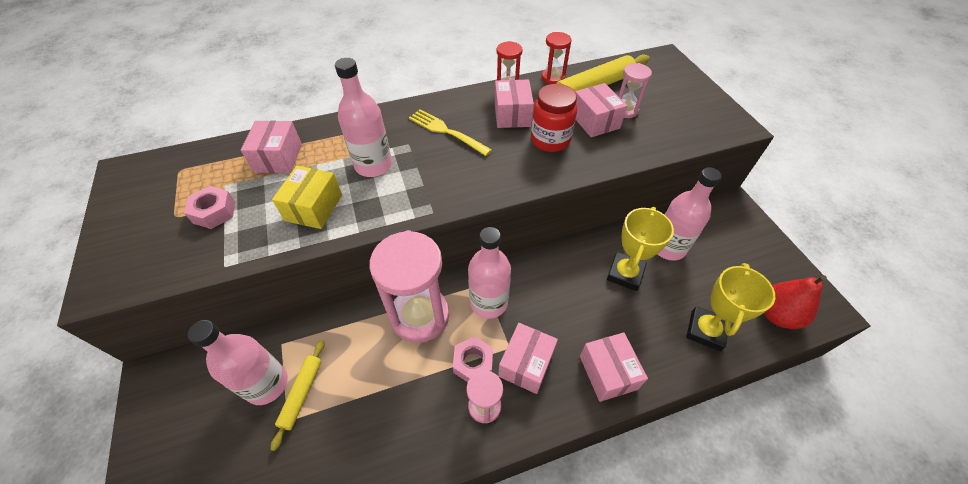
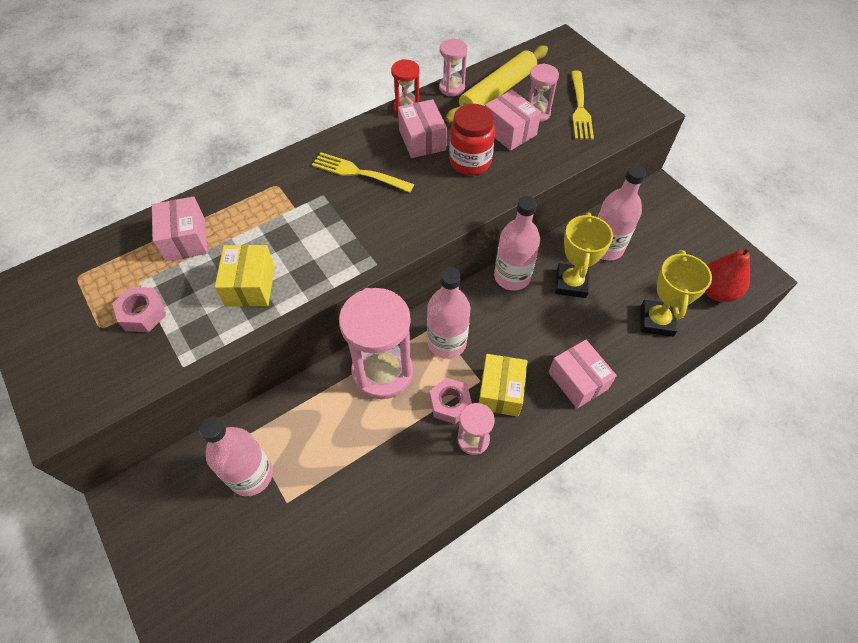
camera: 15 degrees left, 5 degrees up
(302, 393) = (291, 474): yellow rolling pin -> none
(373, 165) = (295, 227): pink bottle -> pink bottle (512, 277)
(526, 364) = (500, 392): pink box -> yellow box
(553, 78) = (452, 88): red hourglass -> pink hourglass
(668, 112) = (580, 108): none -> yellow fork

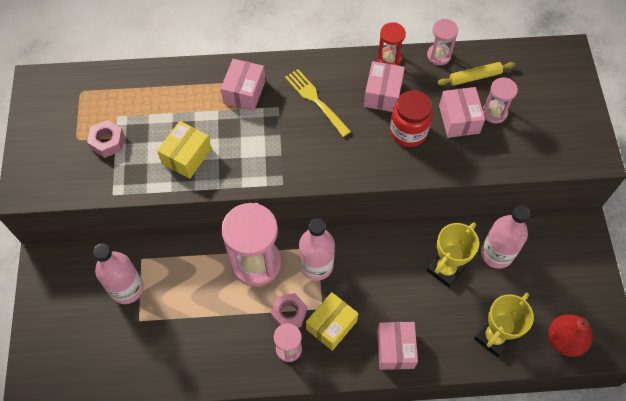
camera: 30 degrees right, 5 degrees up
(185, 239) = (163, 97): pink box -> pink box (244, 92)
(497, 92) = (475, 77): yellow rolling pin -> yellow rolling pin, size x0.59
(512, 277) = (401, 239): pink bottle -> none
(580, 108) = (535, 125): yellow fork -> none

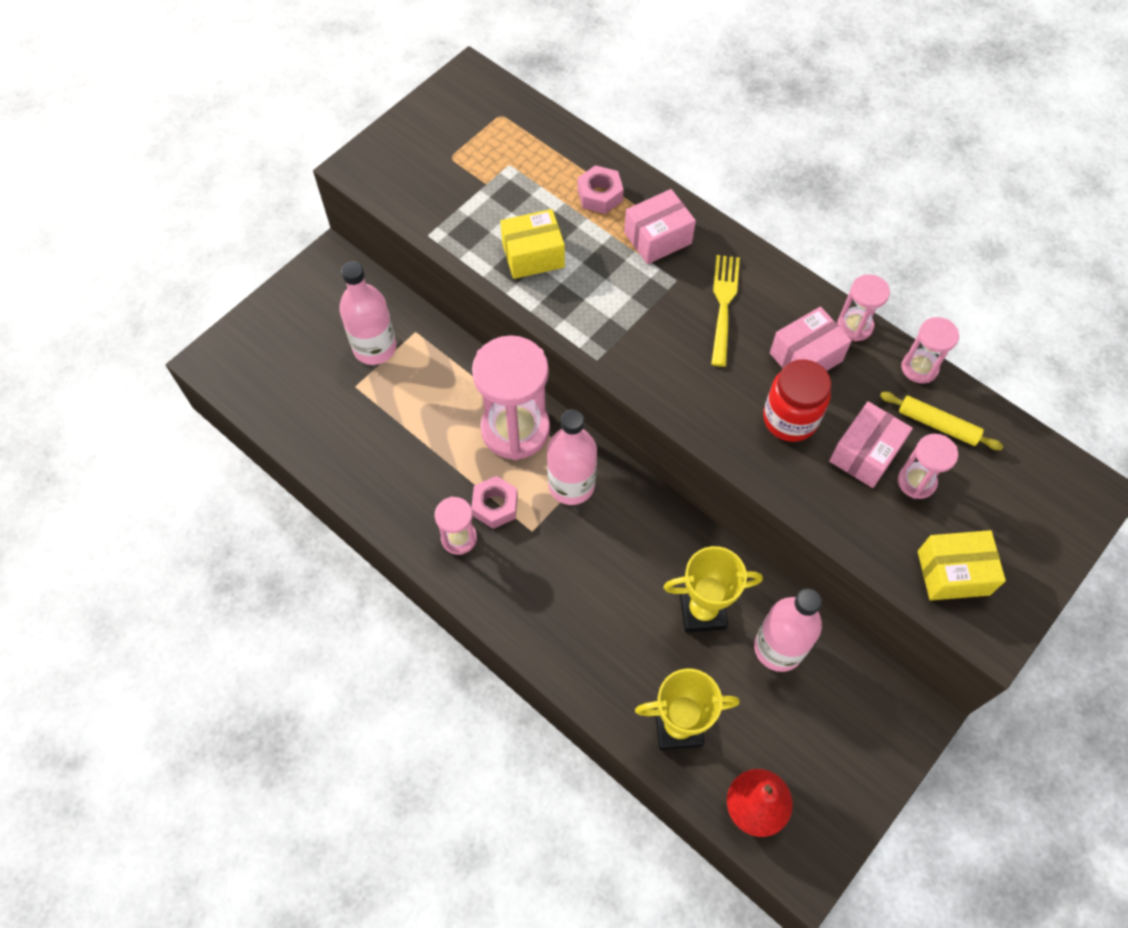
camera: 45 degrees right, 0 degrees up
(107, 142) = (475, 182): pink nut -> pink nut (600, 195)
(331, 325) = (523, 555): yellow box -> yellow box (953, 573)
(389, 59) = (854, 326): red hourglass -> pink hourglass
(395, 349) = (561, 638): pink box -> none

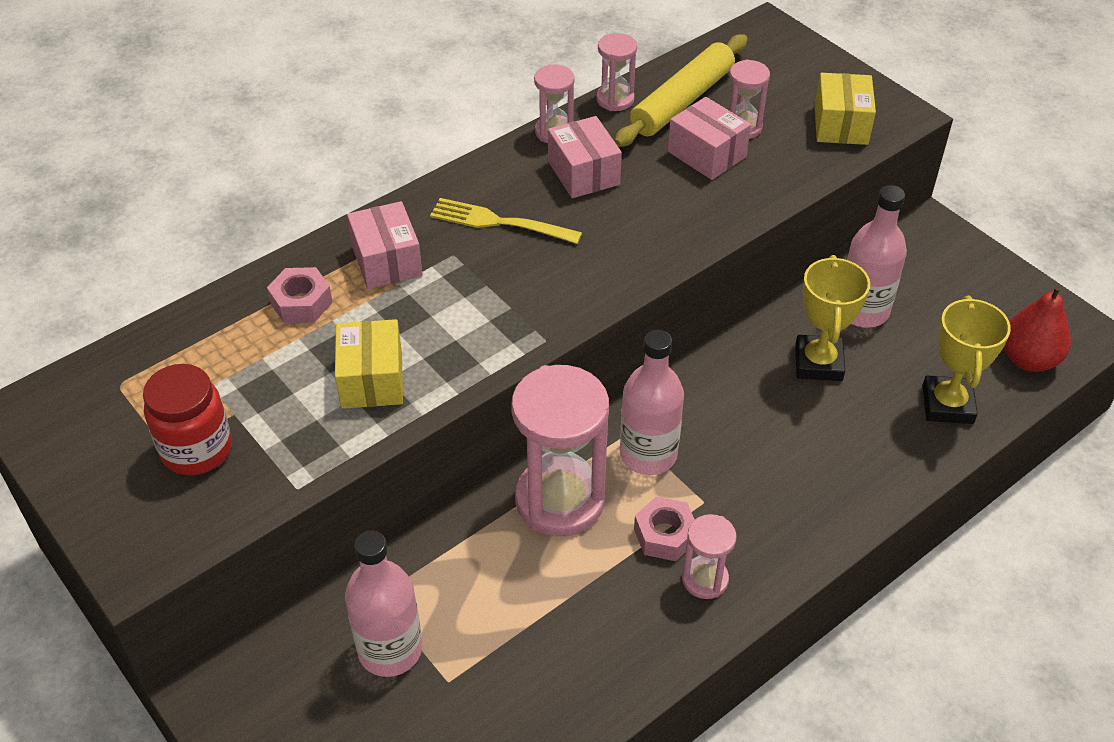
camera: 80 degrees left, 15 degrees down
(790, 419) = (657, 198): red jar -> red jar (197, 449)
(937, 425) = (682, 101): yellow rolling pin -> yellow rolling pin, size x1.71

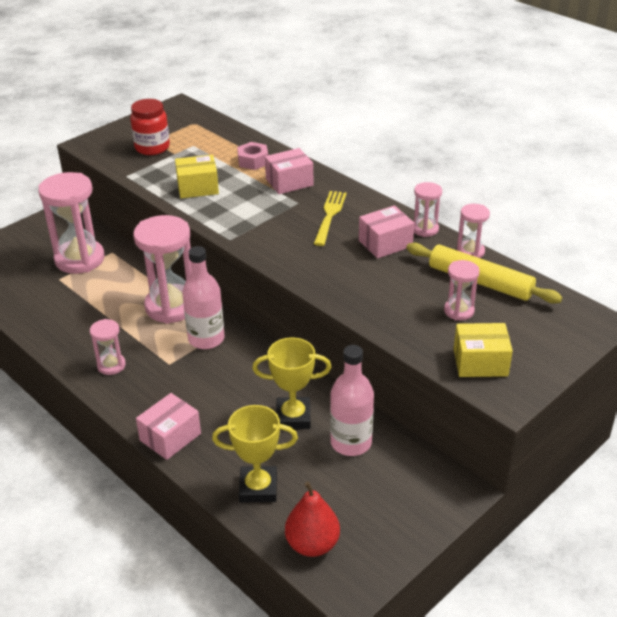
camera: 85 degrees right, 10 degrees down
(390, 650) = (79, 259): pink bottle -> pink hourglass
(665, 535) = (144, 348): pink nut -> none
(706, 154) = (421, 295): pink box -> pink box (170, 437)

